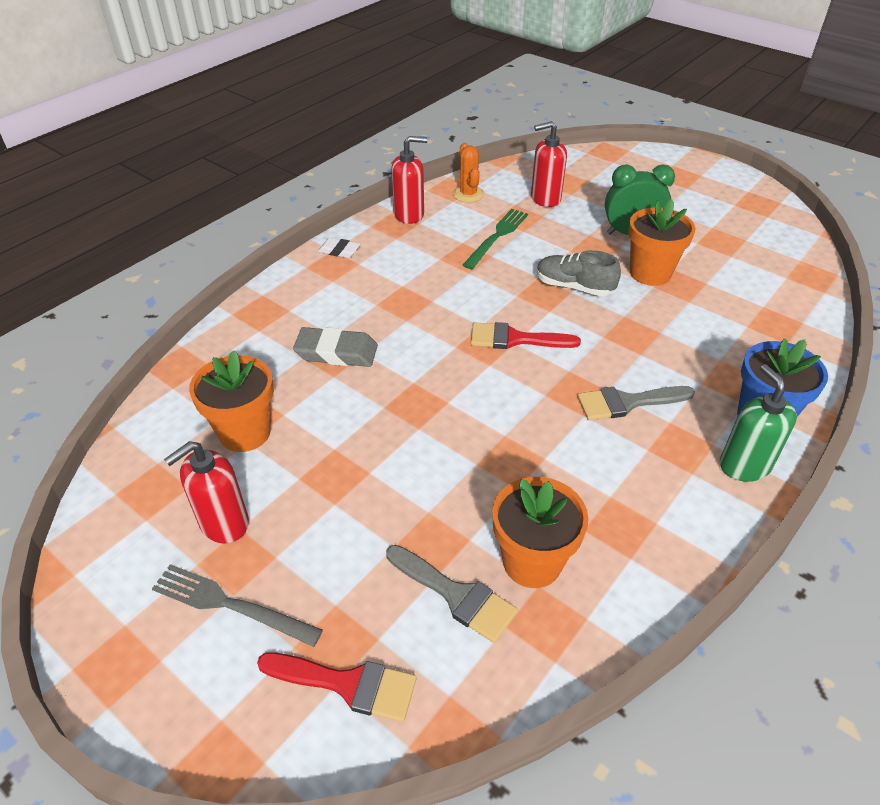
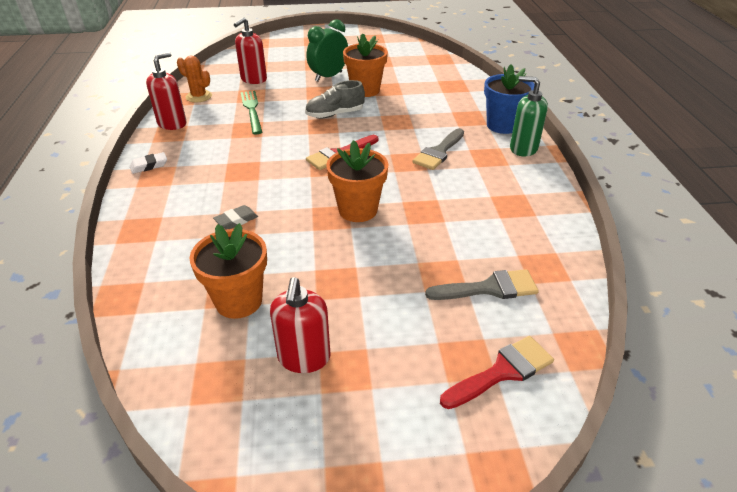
camera: 45 degrees left, 5 degrees down
(230, 604) = (378, 394): grey fork -> none
(336, 352) = (236, 220): grey eraser -> grey eraser, size x0.60
(532, 562) = (500, 247): orange flower pot -> orange flower pot (358, 210)

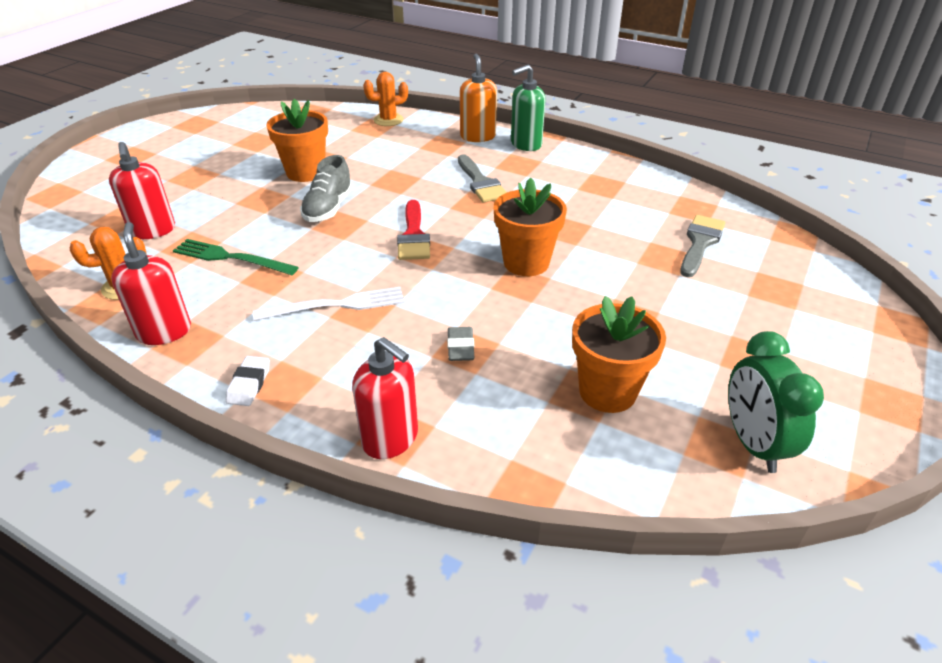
camera: 55 degrees left, 0 degrees up
(239, 160) = (336, 305): none -> white fork
(304, 358) = (722, 376): red soap dispenser -> red soap dispenser (390, 438)
(328, 76) = (237, 181): green clock -> green clock (753, 443)
(471, 86) = (388, 120): none -> orange cactus
(502, 125) = (477, 136): blue flower pot -> orange soap dispenser
(502, 371) = (799, 279): red brush -> none

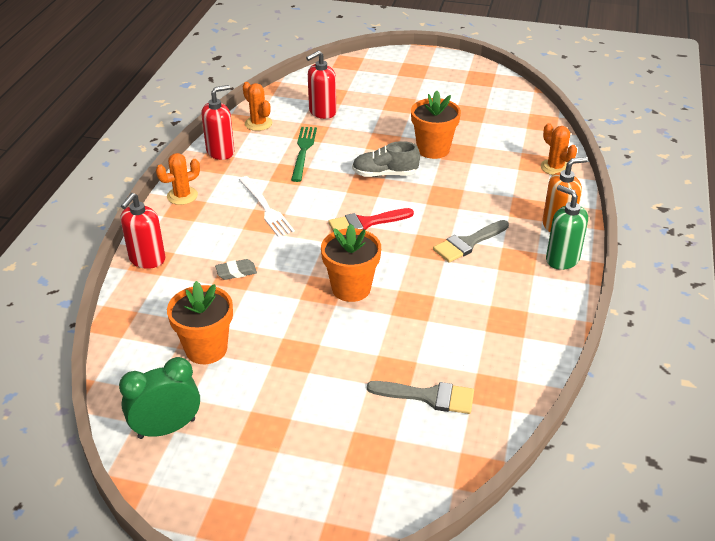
camera: 75 degrees right, 0 degrees up
(249, 384) = (182, 196): white eraser -> orange cactus

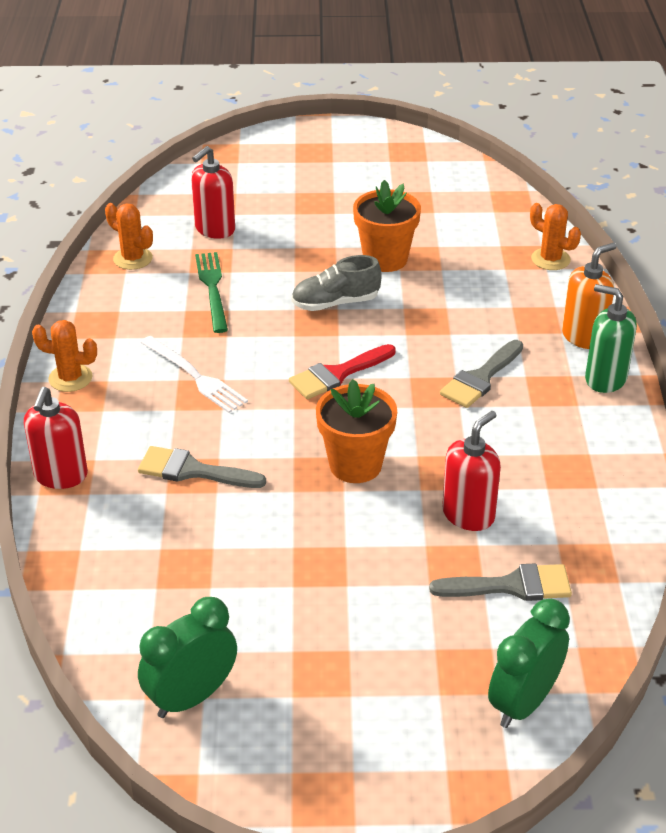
camera: 15 degrees left, 0 degrees up
(182, 196) = (70, 378): orange cactus -> orange cactus turned 60 degrees clockwise
(206, 349) = (198, 582): orange flower pot -> none
(220, 152) = (97, 307): red soap dispenser -> red soap dispenser (468, 514)
(236, 272) = (193, 471): grey eraser -> grey brush
(402, 485) = (523, 702): none -> green clock

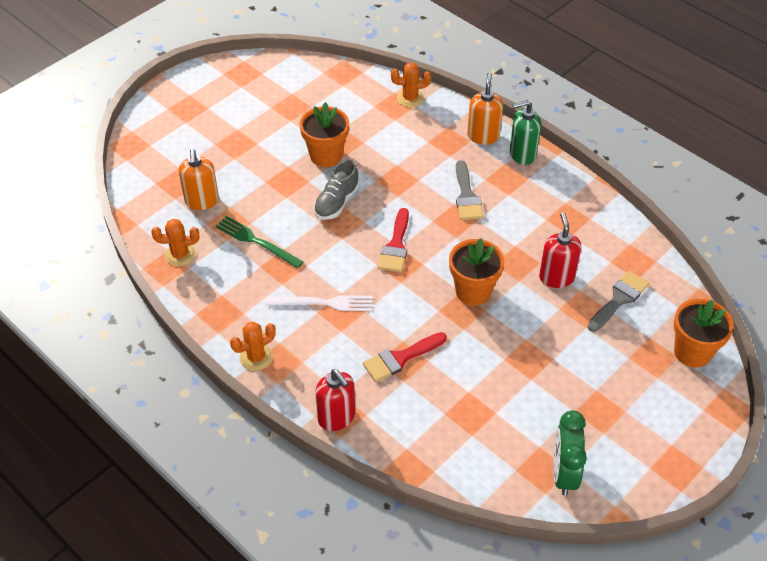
camera: 45 degrees left, 10 degrees up
(193, 471) = (400, 358): grey brush -> red brush
(214, 229) = (202, 201): red soap dispenser -> orange soap dispenser
(523, 702) = (692, 352): green clock -> orange flower pot

